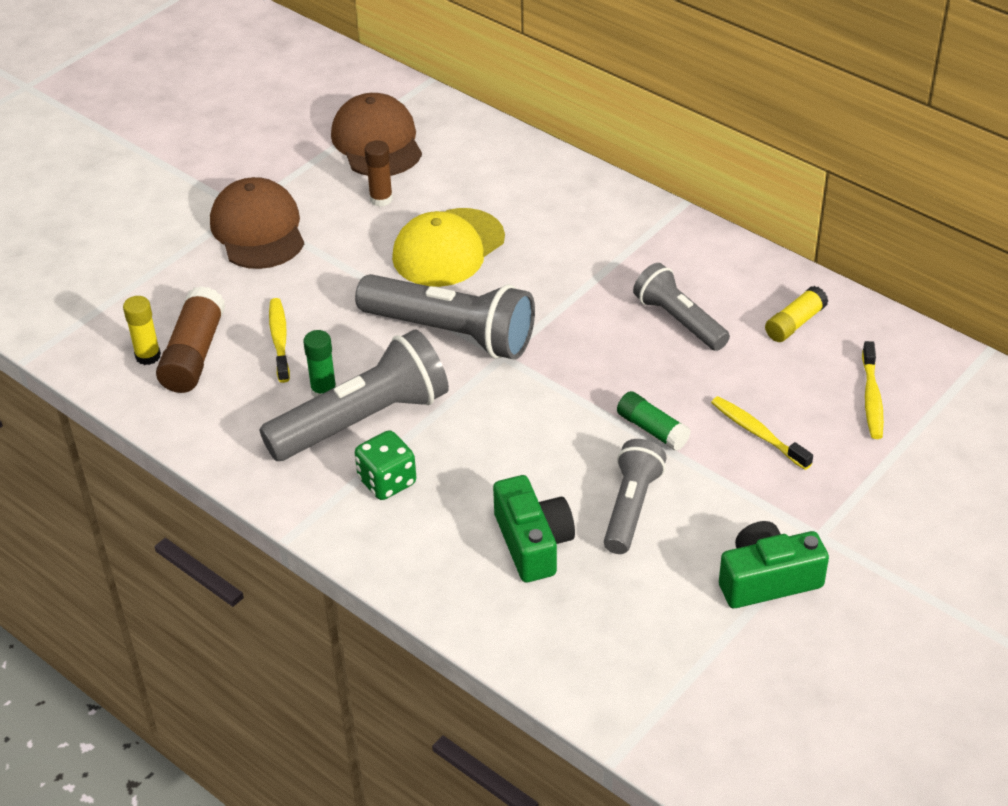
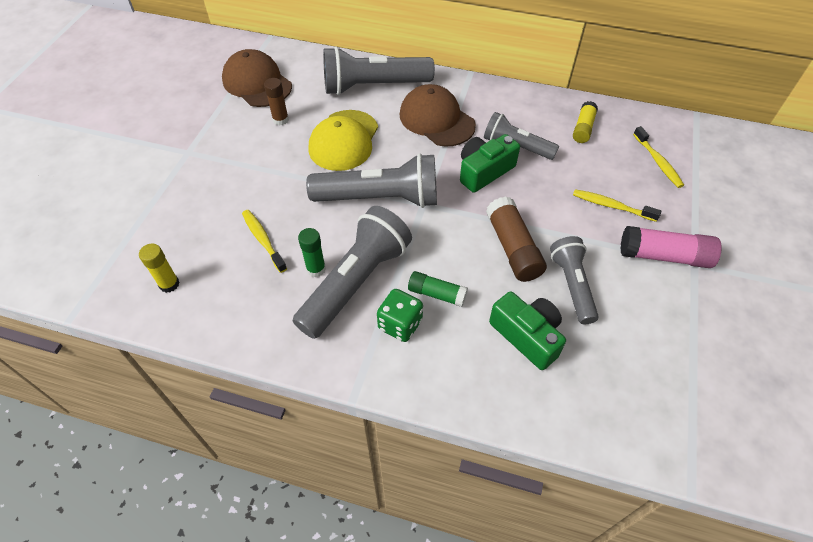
camera: 25 degrees left, 10 degrees up
(194, 354) = (204, 271): brown glue stick -> brown glue stick (512, 248)
(258, 229) = (206, 164): brown cap -> brown cap (436, 120)
(532, 187) = (374, 86): none -> grey flashlight
(652, 429) = (548, 225): green glue stick -> green glue stick (437, 294)
(767, 579) = (688, 307): green camera -> green camera (484, 171)
(783, 513) = (664, 256): none -> pink glue stick

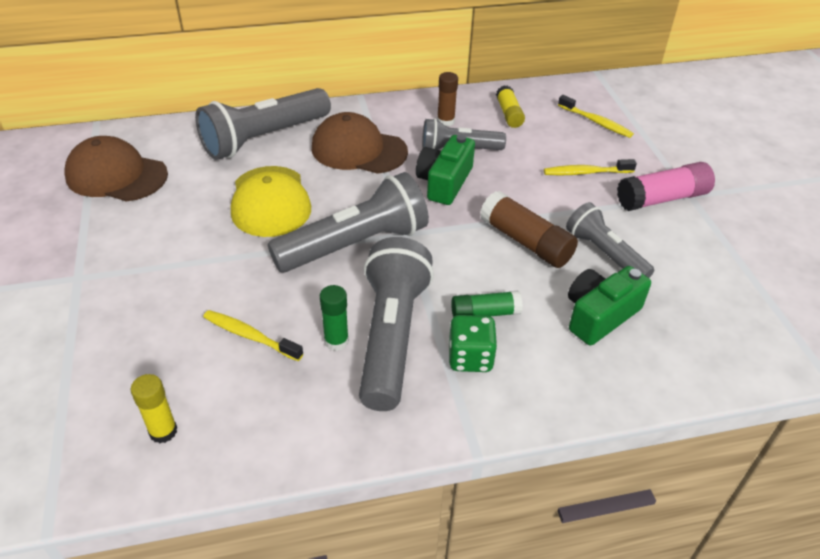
camera: 30 degrees left, 10 degrees down
(280, 120) = (176, 204): brown glue stick -> brown glue stick (445, 121)
(527, 336) = (599, 315): green camera -> green camera turned 60 degrees counterclockwise

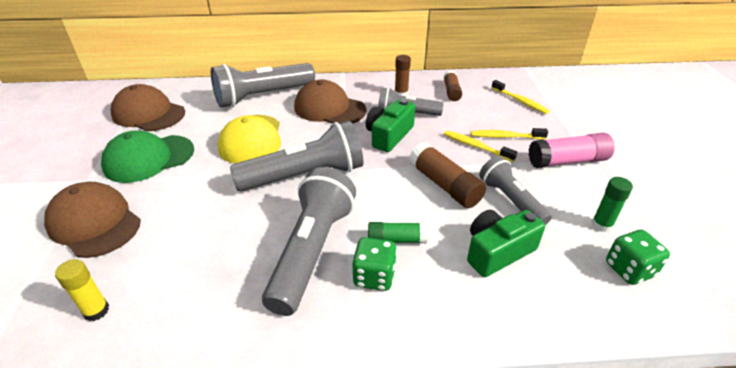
camera: 10 degrees right, 5 degrees down
(111, 330) = (94, 223): none -> brown cap
(145, 239) = (149, 158): none -> green cap
(250, 336) = (197, 238): yellow toothbrush -> yellow toothbrush (476, 146)
(336, 341) = (265, 250): green glue stick -> green glue stick (601, 225)
(509, 114) = (451, 91): yellow glue stick -> brown glue stick
(740, 321) = (629, 269): none -> green dice

